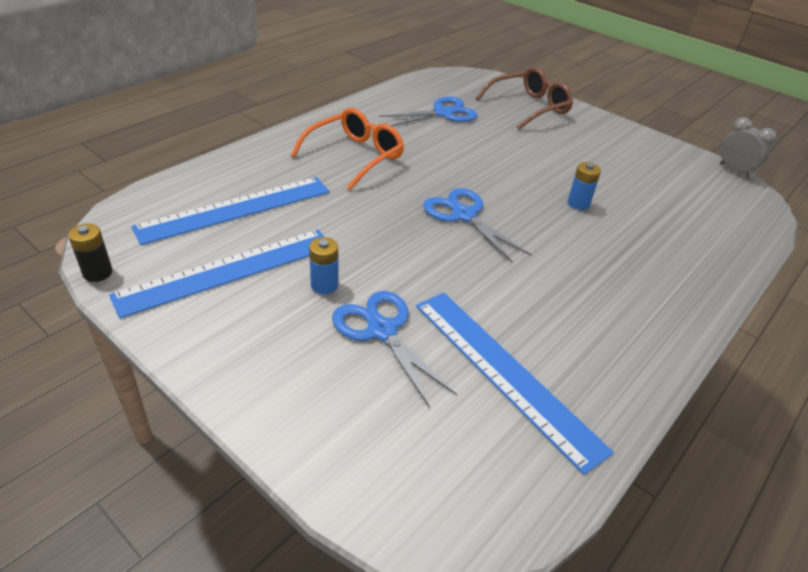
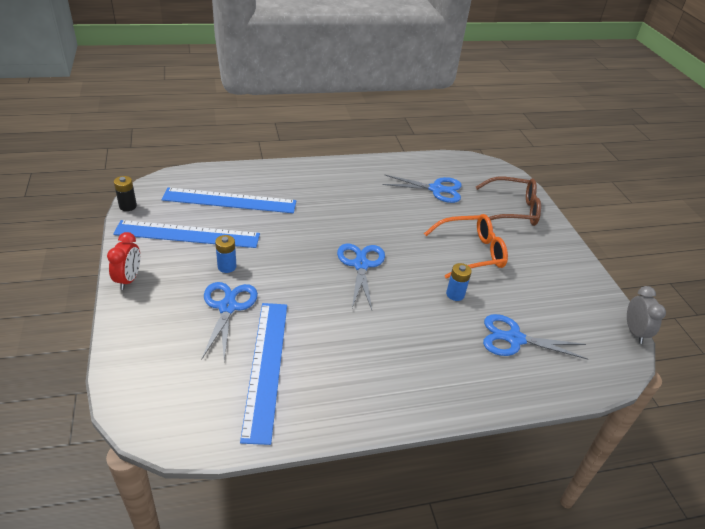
camera: 35 degrees right, 0 degrees up
(213, 364) = (129, 279): none -> red clock
(355, 156) = (337, 196): orange glasses -> orange glasses (471, 252)
(669, 220) = (514, 339): none -> blue scissors

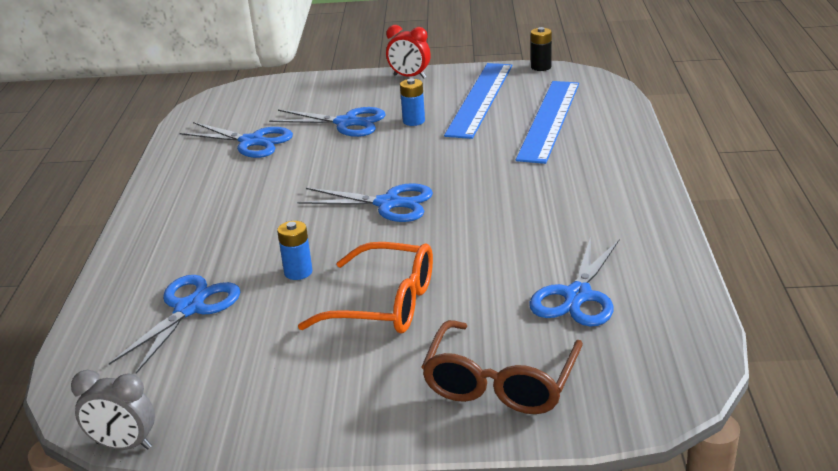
camera: 110 degrees right, 10 degrees down
(266, 367) = (252, 142): blue ruler -> blue scissors
(471, 252) = (385, 304): orange glasses -> orange glasses turned 75 degrees counterclockwise

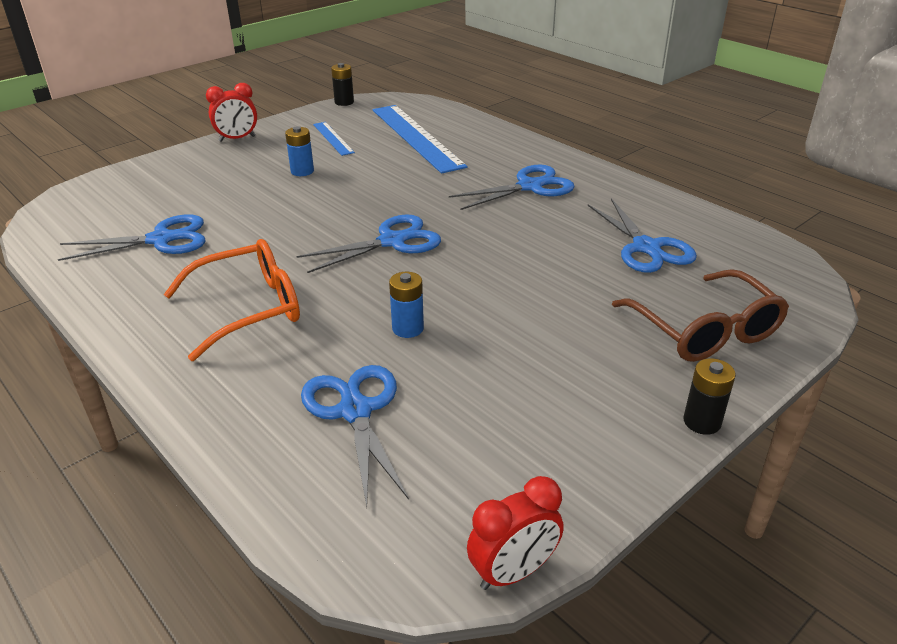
camera: 45 degrees left, 5 degrees up
(124, 445) = (513, 572): grey clock -> red clock
(346, 123) = (238, 192): blue scissors -> blue scissors (530, 186)
(376, 440) = (702, 422): none -> black battery
(385, 304) = (526, 318): orange glasses -> orange glasses (249, 308)
(480, 99) = (333, 138): blue ruler -> blue ruler, size x0.50

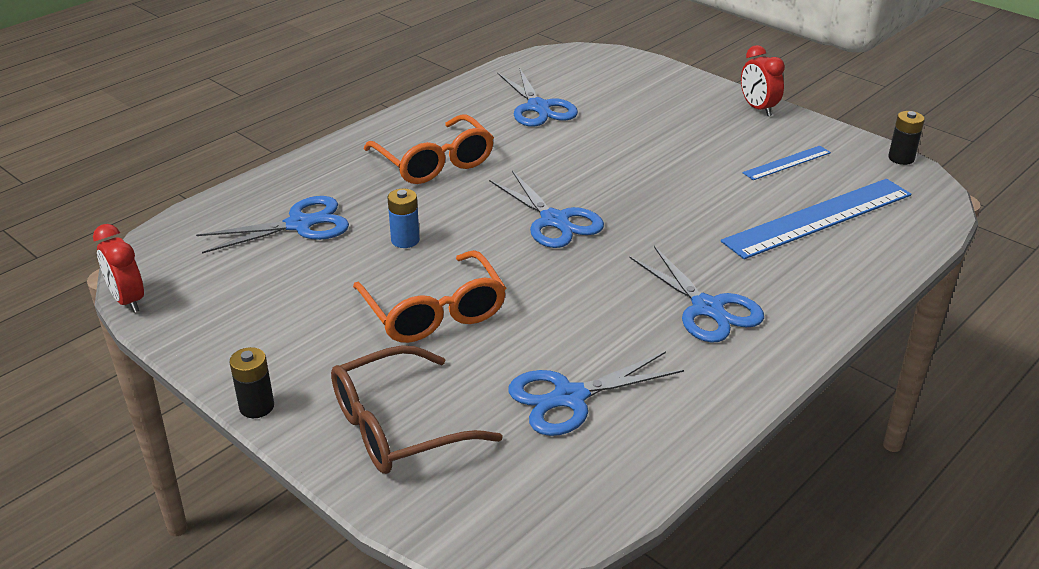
camera: 85 degrees right, 0 degrees up
(302, 171) = (693, 154): blue battery -> none
(536, 310) = (434, 312): none -> orange glasses

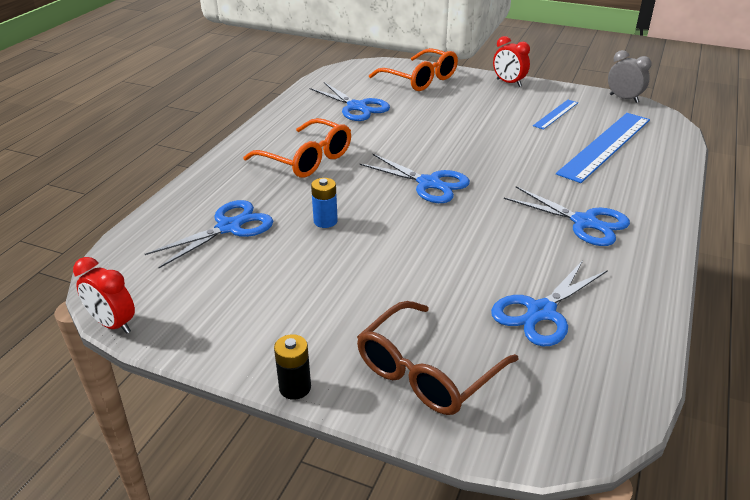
camera: 20 degrees left, 0 degrees up
(434, 312) = (389, 271): orange glasses -> orange glasses (420, 79)
(901, 158) = (623, 98): black battery -> grey clock

